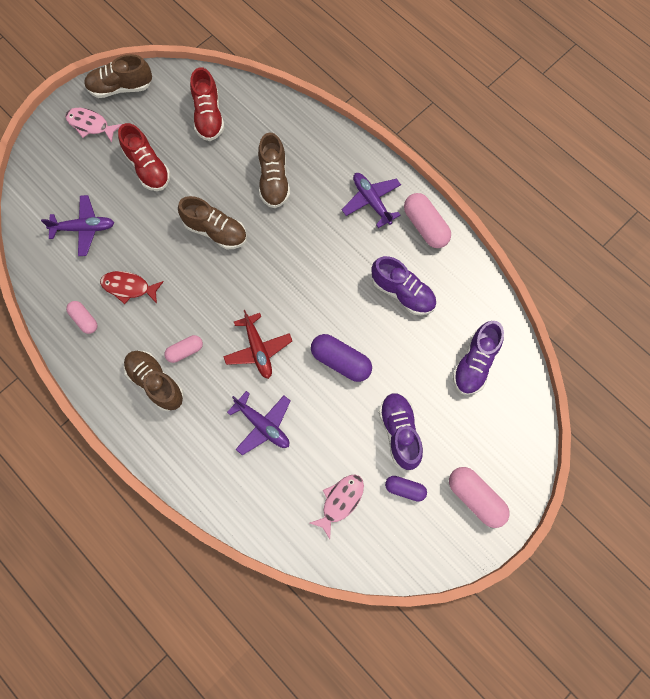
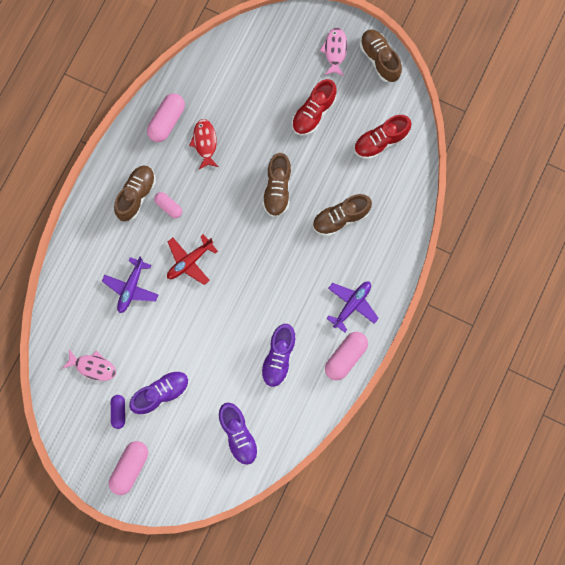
camera: 70 degrees right, 5 degrees up
(84, 228) = (241, 87): purple plane -> none
(84, 319) = (167, 121): pink capsule -> pink capsule, size x1.65
(340, 361) = (202, 328): purple capsule -> none
(475, 363) = (238, 435): purple shoe -> purple shoe turned 120 degrees counterclockwise

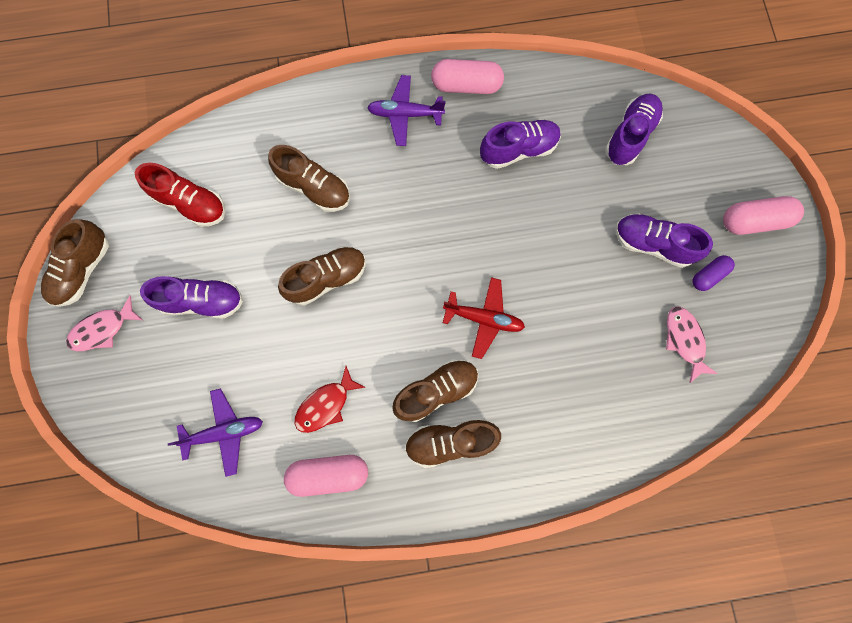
camera: 125 degrees left, 0 degrees up
(131, 288) = (564, 364): purple plane -> purple plane (224, 432)
(168, 207) = (436, 391): pink capsule -> brown shoe
(313, 113) = (202, 301): red shoe -> purple shoe

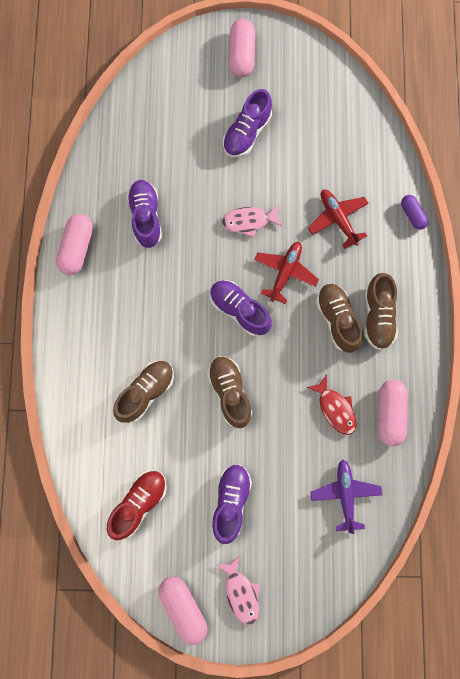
camera: 80 degrees left, 0 degrees up
(83, 270) = (183, 608): brown shoe -> pink capsule
(405, 114) = (93, 304): purple plane -> none
(566, 372) = (338, 219): none -> red plane
(629, 136) = (151, 128): purple shoe -> purple shoe (239, 310)
(684, 340) = (327, 128): pink fish -> pink fish (249, 221)
(708, 275) = (279, 98): purple capsule -> purple capsule (412, 215)

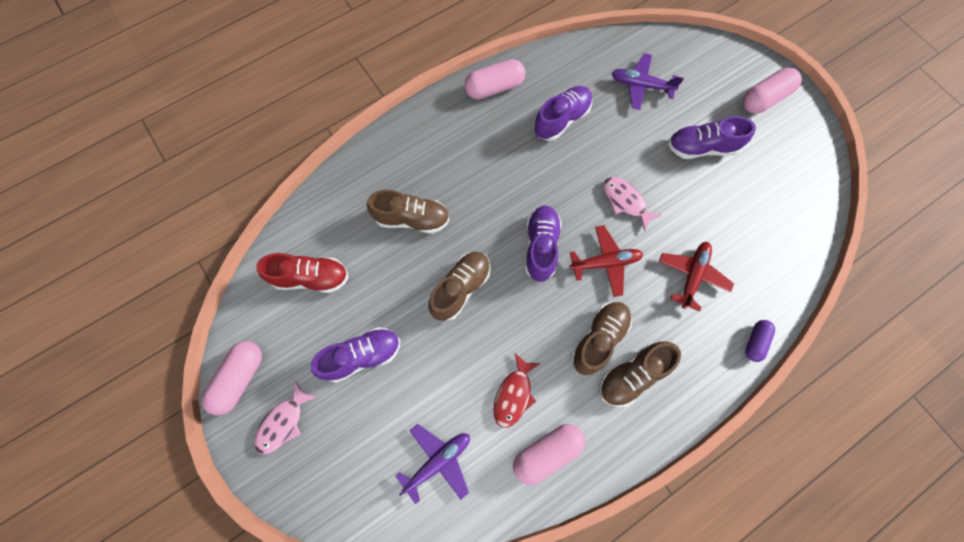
camera: 55 degrees right, 5 degrees down
(162, 135) = (641, 85): none -> purple plane

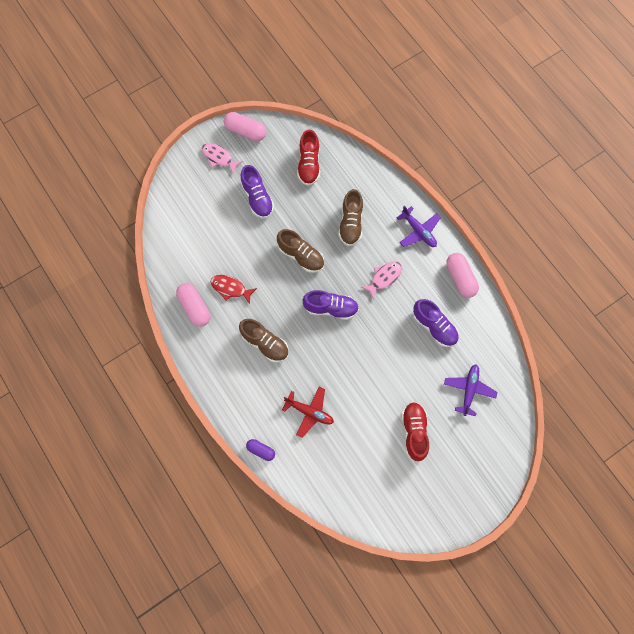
camera: 90 degrees right, 0 degrees up
(438, 461) = (193, 244): purple plane -> purple plane (418, 231)
(605, 263) = (319, 351): red plane -> none
(625, 201) = (367, 369): pink fish -> pink fish (384, 278)
(632, 375) = (240, 363): brown shoe -> none
(701, 148) = (414, 432): purple shoe -> red shoe
(764, 99) = (462, 490): pink capsule -> none

